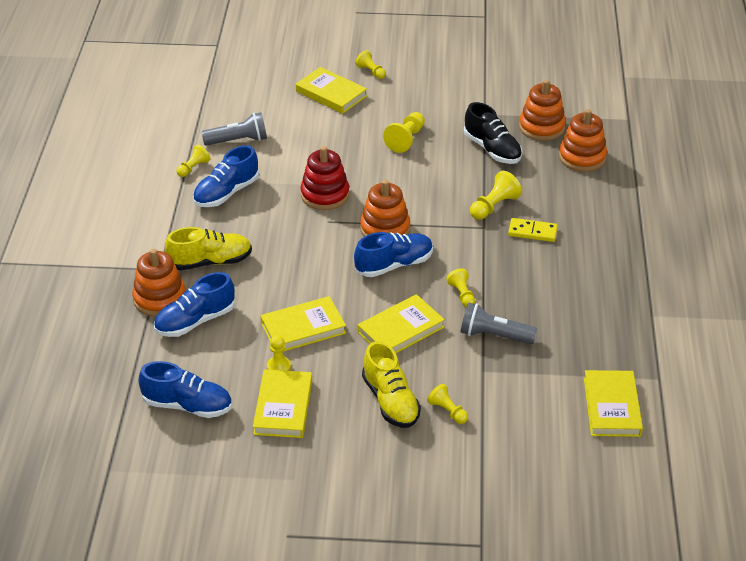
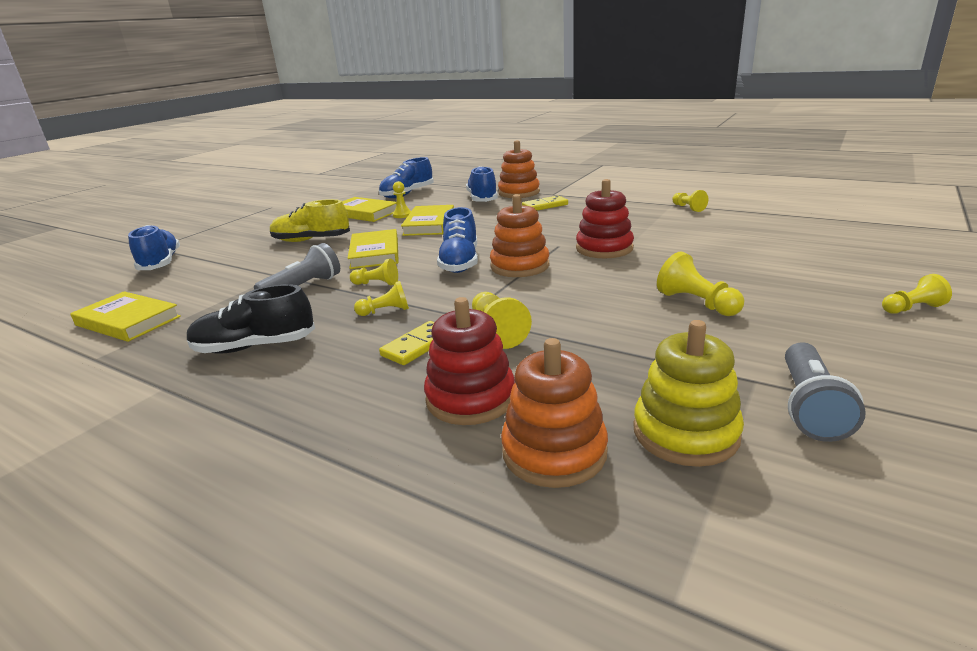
camera: 120 degrees right, 15 degrees down
(210, 262) = (545, 206): yellow shoe -> yellow domino
(226, 193) = (638, 215): blue shoe -> blue shoe (160, 263)
(238, 141) = (731, 225): grey flashlight -> grey flashlight (810, 407)
(331, 94) = (836, 275): yellow book -> none
(447, 411) = (266, 256): yellow pawn -> yellow pawn (386, 311)
(492, 149) = (636, 362): black shoe -> black shoe (255, 347)
(541, 127) = (685, 433): orange stacking toy -> yellow stacking toy
(565, 193) = (470, 398): none -> red stacking toy

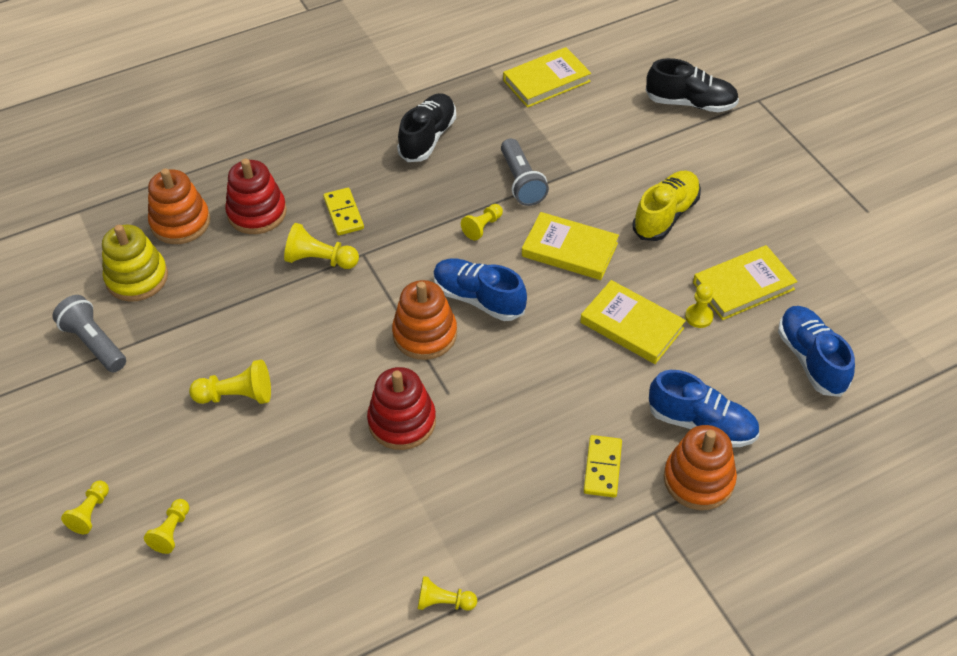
camera: 120 degrees right, 25 degrees up
(160, 263) = (690, 103): blue shoe -> black shoe
(386, 311) = (418, 215): yellow pawn -> yellow pawn (171, 531)

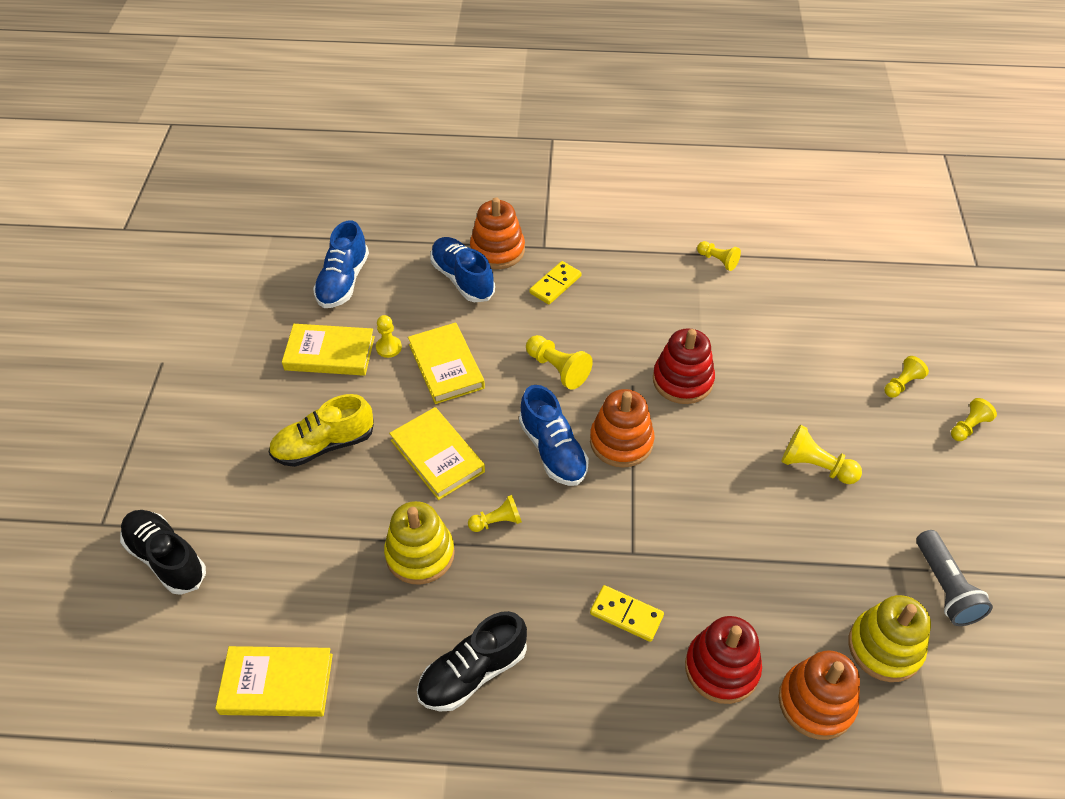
camera: 150 degrees left, 0 degrees up
(320, 260) = (679, 568): yellow pawn -> yellow pawn (557, 369)
(343, 213) = (626, 614): yellow domino -> yellow domino turned 75 degrees counterclockwise
(521, 182) = (420, 554): grey flashlight -> yellow stacking toy

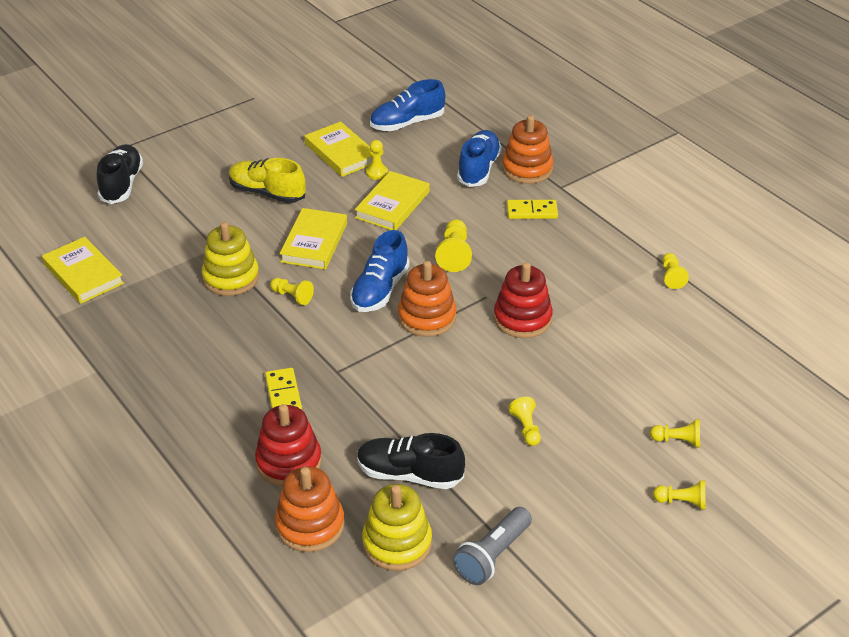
camera: 50 degrees right, 10 degrees down
(473, 672) = (169, 347): black shoe -> black shoe (409, 474)
(815, 466) = (526, 428): yellow pawn -> yellow pawn, size x0.67

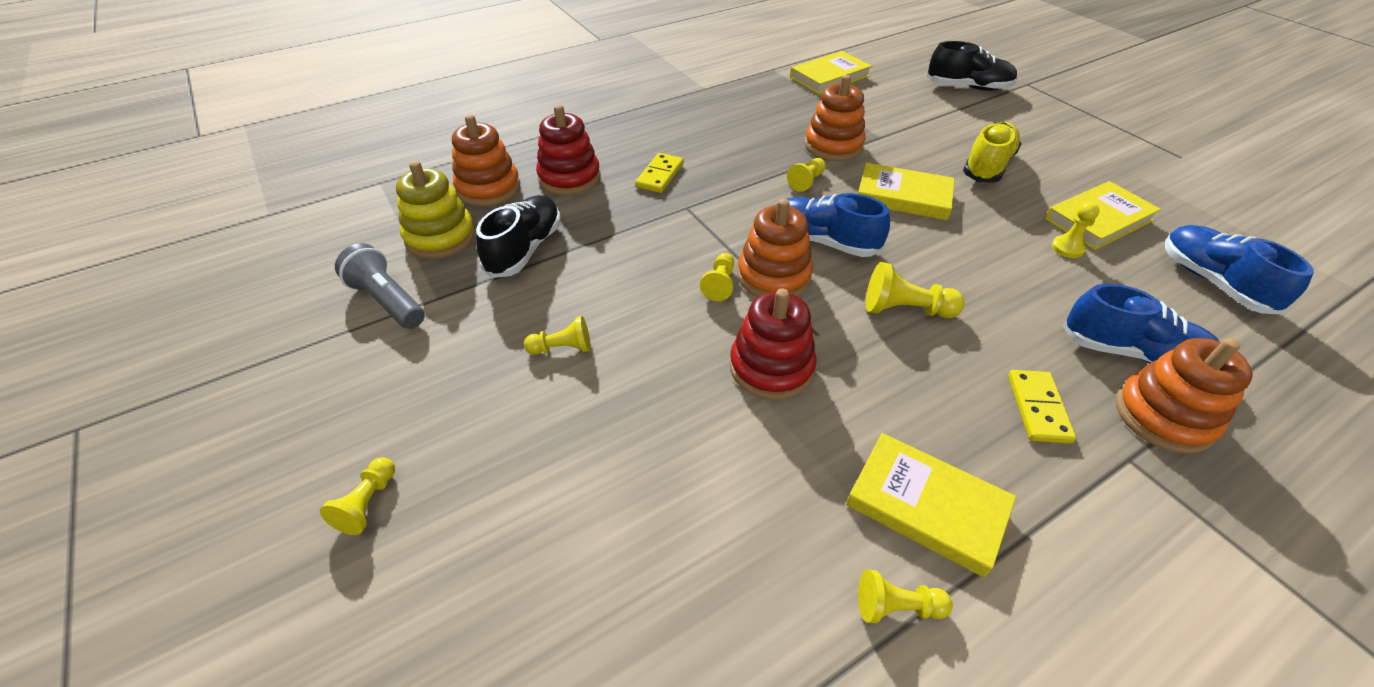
camera: 95 degrees right, 5 degrees up
(231, 278) = (833, 146): yellow stacking toy -> orange stacking toy
(283, 394) = (660, 175): yellow domino -> yellow domino turned 60 degrees counterclockwise
(392, 205) = (999, 259): yellow book -> yellow book (926, 506)
(677, 440) = (483, 523): yellow pawn -> yellow pawn (720, 284)

